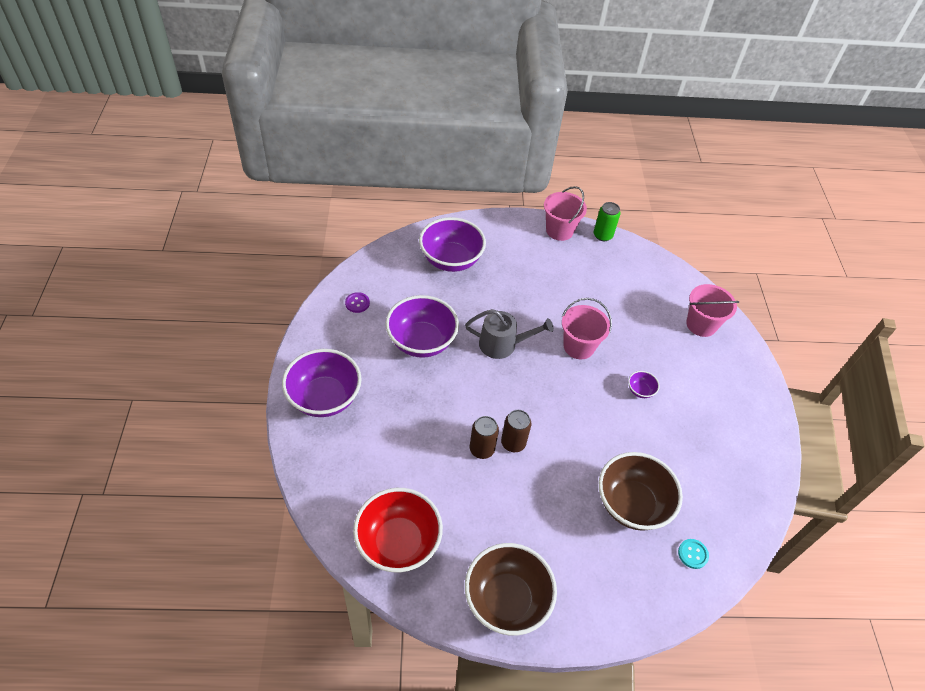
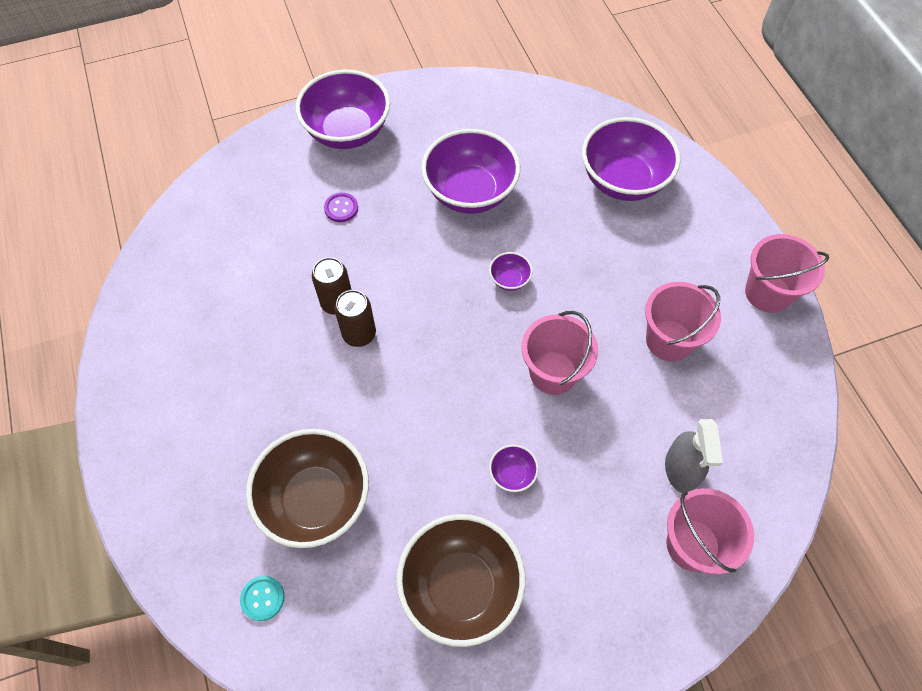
camera: 75 degrees right, 10 degrees up
(357, 303) = (496, 112): purple button -> purple button (341, 208)
(398, 542) = (190, 258): red bowl -> none
(502, 344) = (509, 279): grey watering can -> purple bowl
(506, 599) = (146, 384): brown bowl -> brown bowl (461, 587)
(575, 285) = (669, 340): none -> pink bucket
(602, 235) = (798, 354): green can -> none
(657, 312) = (681, 470): none -> grey spray bottle

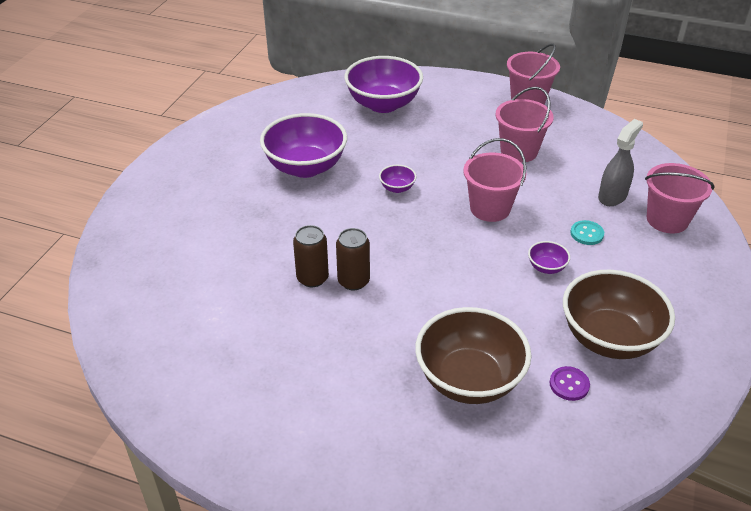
camera: 50 degrees left, 20 degrees down
(262, 598) = (524, 457): turquoise button -> turquoise button (587, 234)
(341, 208) = (233, 232): purple button -> purple button (569, 384)
(348, 131) = (170, 193): purple bowl -> none
(681, 470) = (612, 196): grey spray bottle -> grey spray bottle turned 90 degrees counterclockwise

